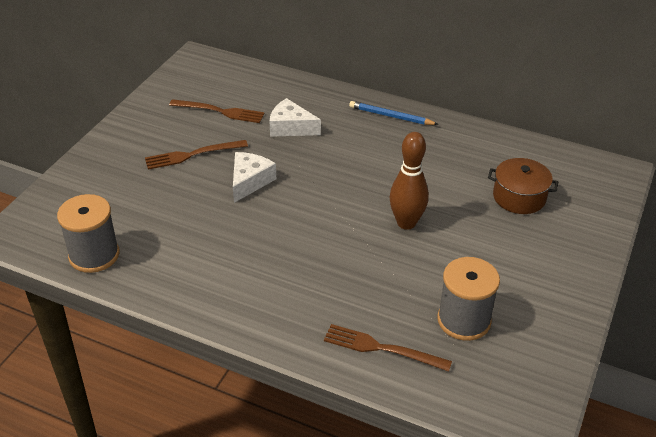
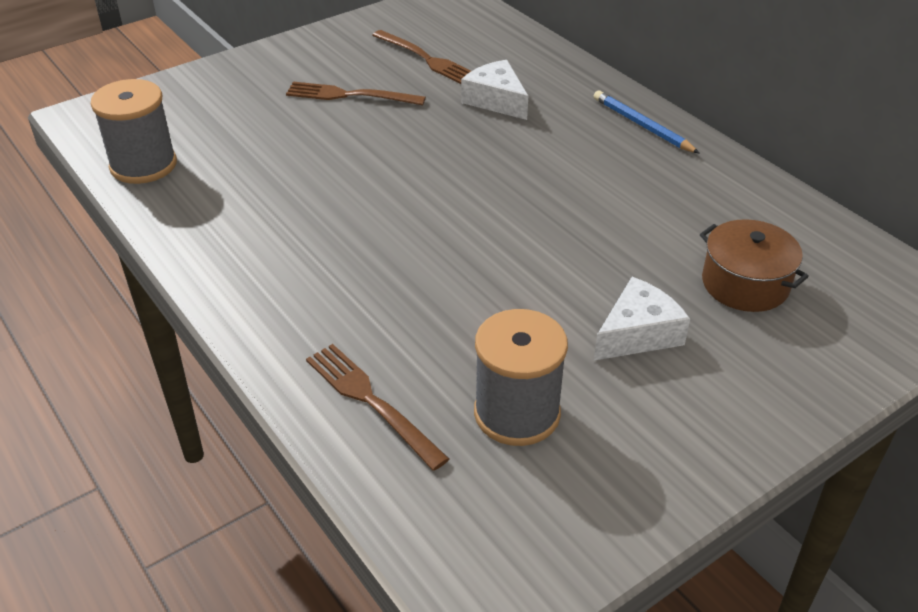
camera: 30 degrees right, 0 degrees up
(249, 181) = (389, 145): white cheese -> white cheese (638, 333)
(406, 223) = (547, 260): brown bowling pin -> none

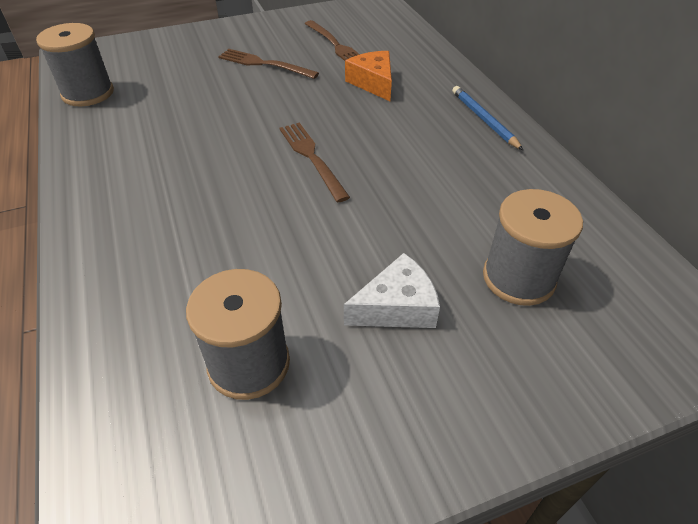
camera: 15 degrees right, 5 degrees up
(371, 401) = (132, 322): brown fork -> brown fork (311, 157)
(496, 100) = (373, 83): white cheese -> orange cheese
(745, 284) = (518, 278): brown pot -> grey spool

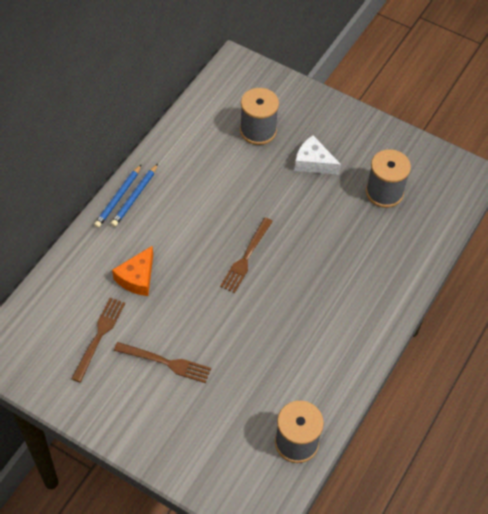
camera: 130 degrees left, 10 degrees up
(264, 64) = (166, 362): brown fork -> brown fork turned 60 degrees counterclockwise
(492, 109) = (118, 198): none -> blue pencil

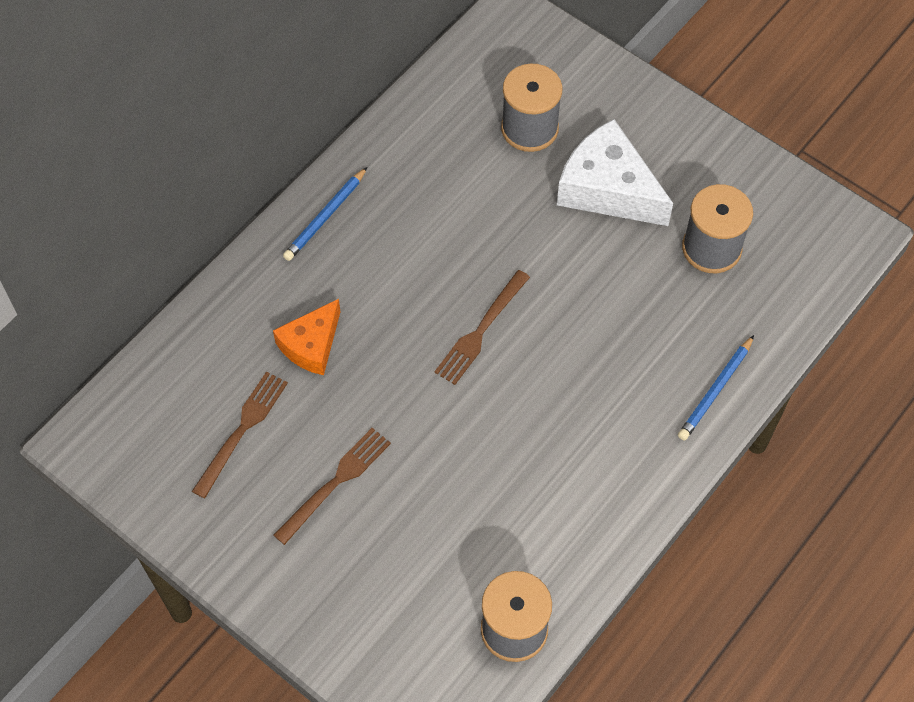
camera: 10 degrees right, 5 degrees up
(118, 198) = (300, 216): blue pencil -> blue pencil (715, 390)
(166, 362) = (336, 482): brown fork -> brown fork turned 75 degrees counterclockwise
(313, 162) = (608, 189): white cheese -> white cheese, size x1.61

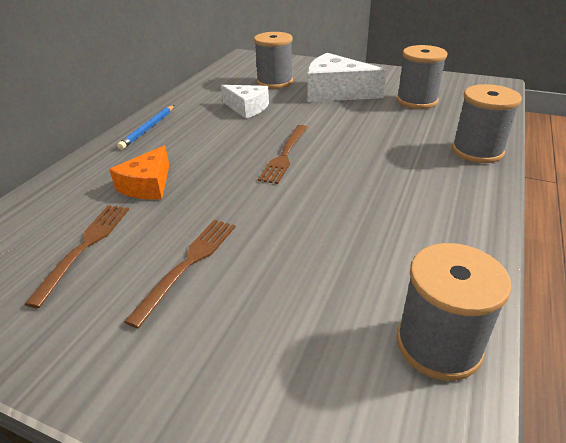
camera: 15 degrees left, 25 degrees down
(467, 198) = (247, 108): none -> white cheese
(715, 390) = (477, 151): blue pencil -> grey spool

